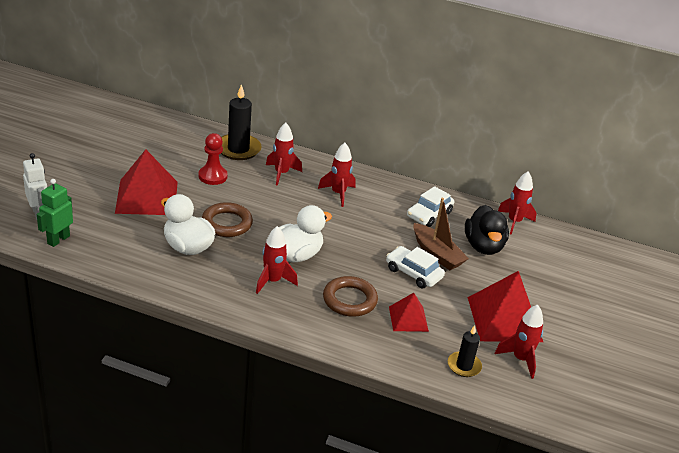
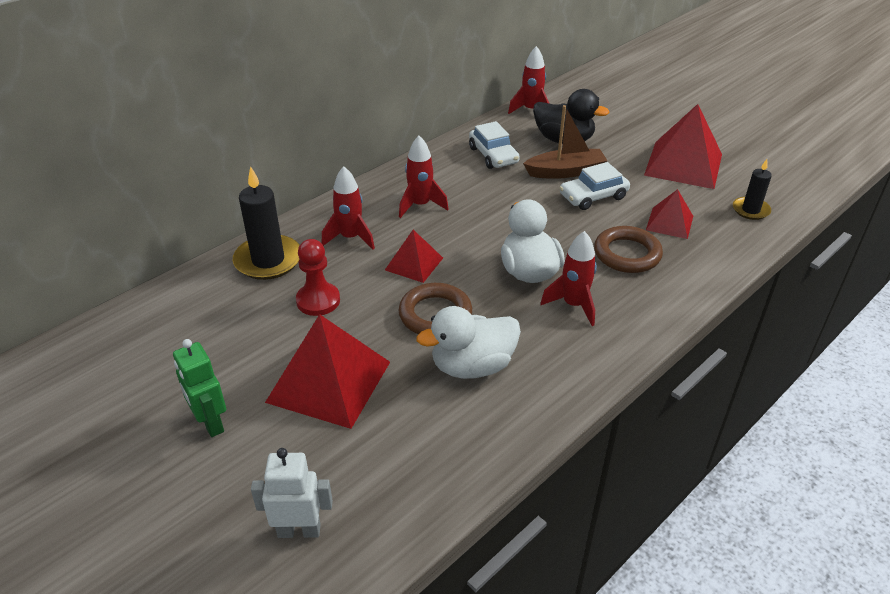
camera: 60 degrees left, 5 degrees up
(58, 240) = (387, 516): green robot -> green robot (210, 423)
(272, 204) = (414, 264): none -> red pyramid
(520, 359) = (745, 174): red rocket -> none

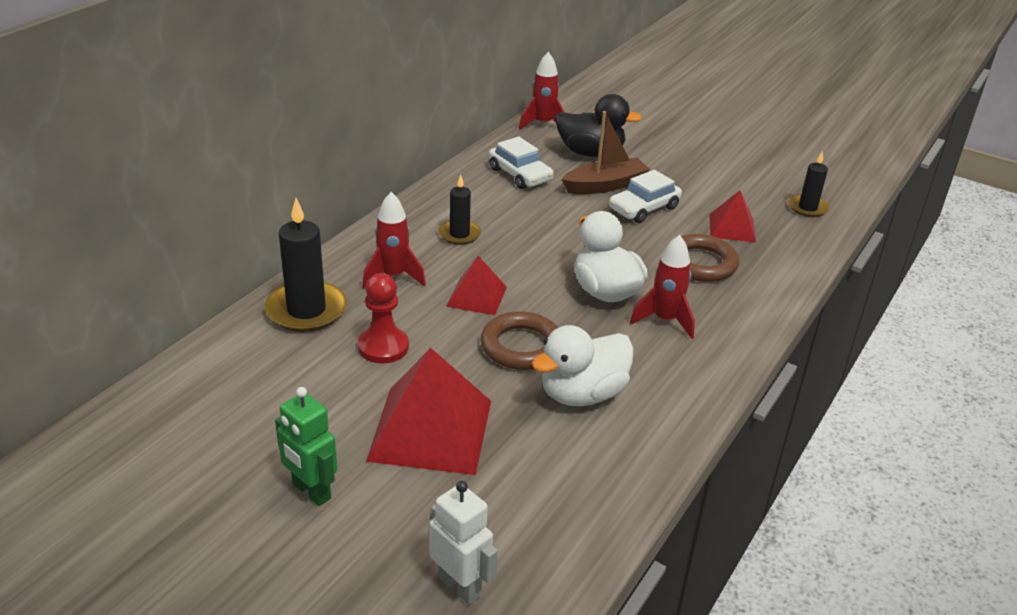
camera: 15 degrees left, 5 degrees down
(299, 530) = (460, 586): white robot -> white robot turned 60 degrees clockwise
(420, 205) = (459, 234): red rocket -> black candle
(683, 164) = (724, 168): red pyramid -> none

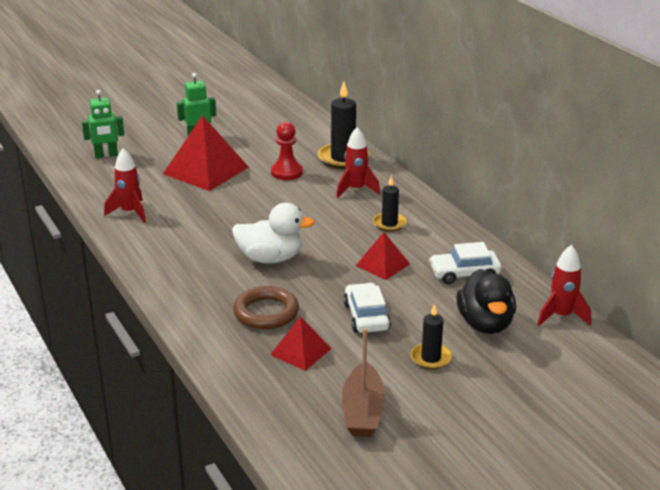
camera: 120 degrees right, 5 degrees down
(460, 586) = (106, 155): white robot -> green robot
(477, 296) = (309, 211): red pyramid -> red pyramid (382, 264)
(521, 346) = (244, 212): brown ring -> none
(582, 394) = (184, 218): white duck -> none
(590, 153) = (485, 324): black duck -> black duck turned 45 degrees counterclockwise
(605, 185) = (418, 310): brown boat -> brown boat (363, 411)
(665, 320) = (217, 270): red rocket -> red rocket (130, 212)
(807, 208) = (296, 415): black candle -> black candle (431, 358)

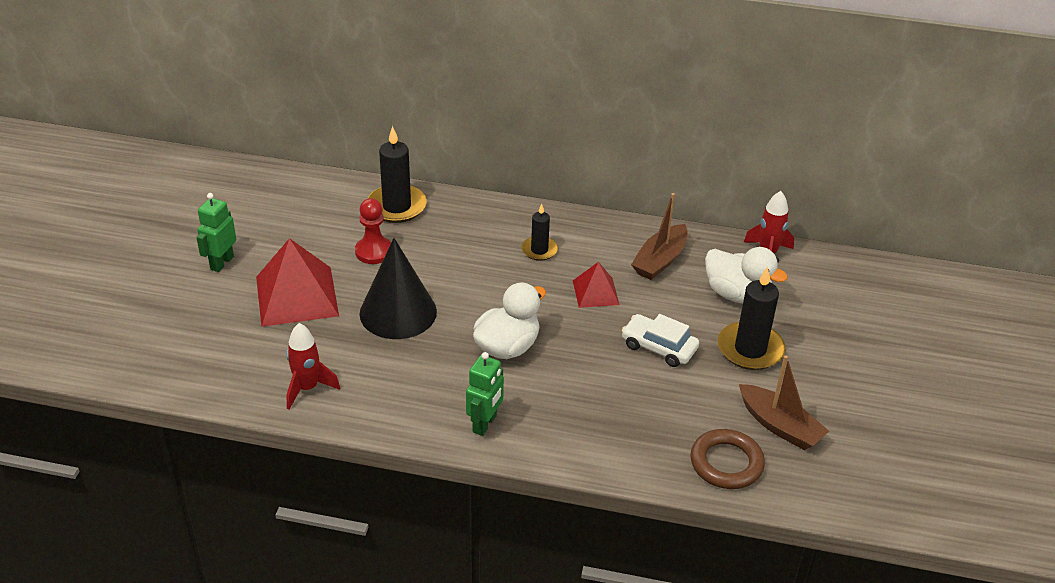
camera: 50 degrees left, 10 degrees up
(106, 155) = (164, 343): green robot -> green robot (485, 424)
(243, 207) = (398, 312): none -> black cone
(266, 312) = (588, 399): brown ring -> brown ring (726, 463)
(300, 351) = (666, 412): red pyramid -> none
(356, 190) = (460, 233): red rocket -> none
(431, 358) = (750, 349): black candle -> black candle, size x1.70
(464, 274) = (660, 260): white car -> brown boat
(485, 324) = (737, 294): black duck -> white duck

